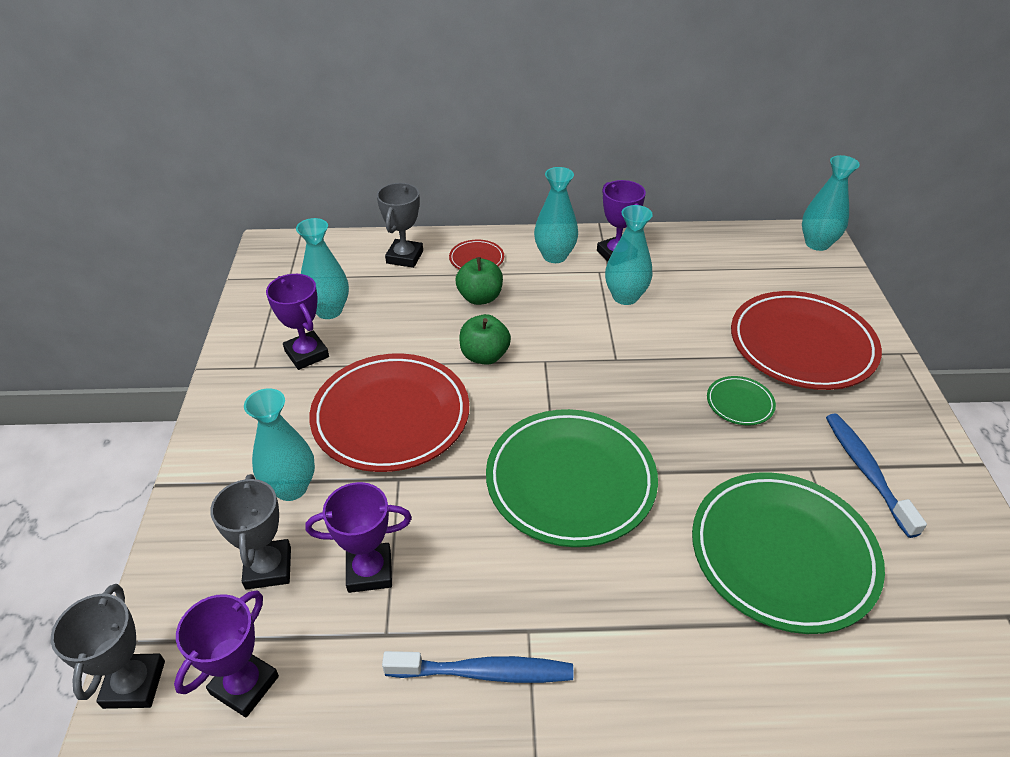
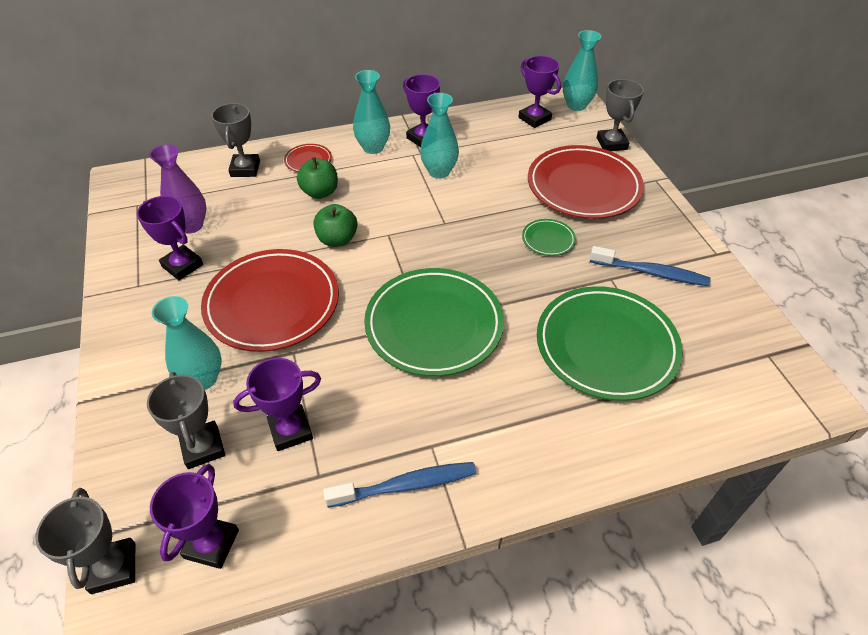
camera: 15 degrees left, 5 degrees up
(329, 310) = (191, 225): turquoise vase -> purple vase
(759, 252) = (534, 119): none -> purple trophy
(852, 297) = (611, 143): none -> grey trophy
(866, 471) = (651, 273): blue toothbrush -> blue toothbrush turned 135 degrees clockwise

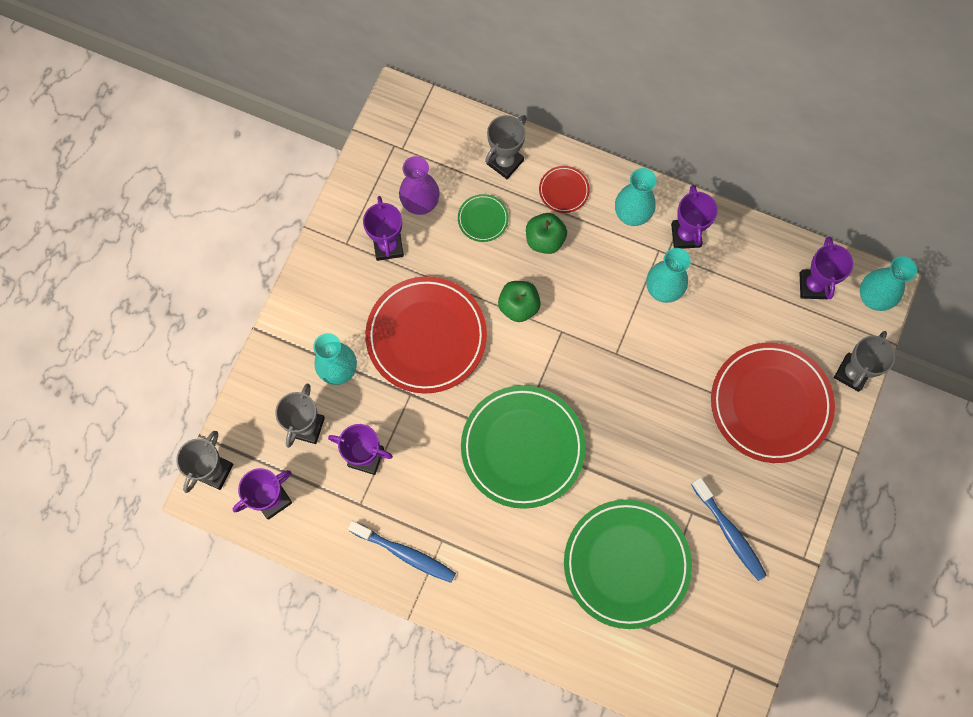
camera: 40 degrees right, 25 degrees up
(548, 239) = (682, 436): green plate -> green plate (483, 219)

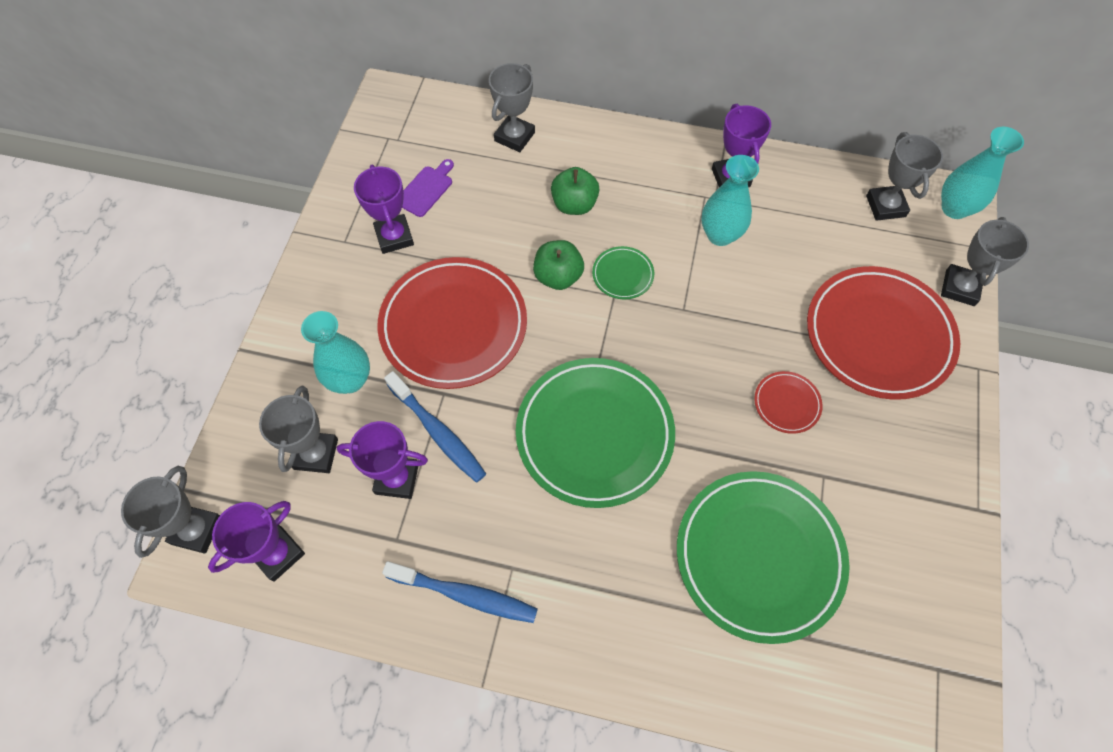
camera: 10 degrees left, 10 degrees down
(420, 203) = (426, 189): purple vase -> purple cutting board
(483, 219) = (500, 194): green plate -> green plate (622, 275)
(564, 190) = (585, 154): red plate -> red plate (786, 403)
(631, 215) = (666, 166): turquoise vase -> none
(729, 532) = (877, 493): blue toothbrush -> blue toothbrush (438, 432)
(813, 286) = (885, 206): purple trophy -> grey trophy

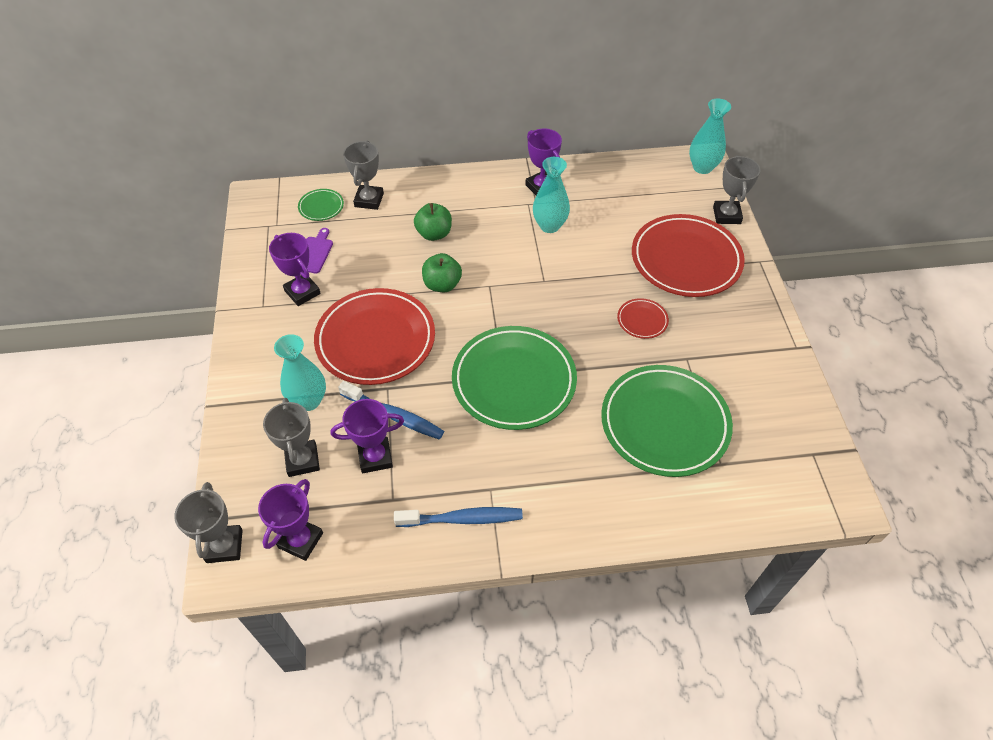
camera: 20 degrees left, 10 degrees down
(622, 275) = (490, 270): green plate -> green plate (321, 207)
(885, 206) = (656, 178): grey trophy -> none

